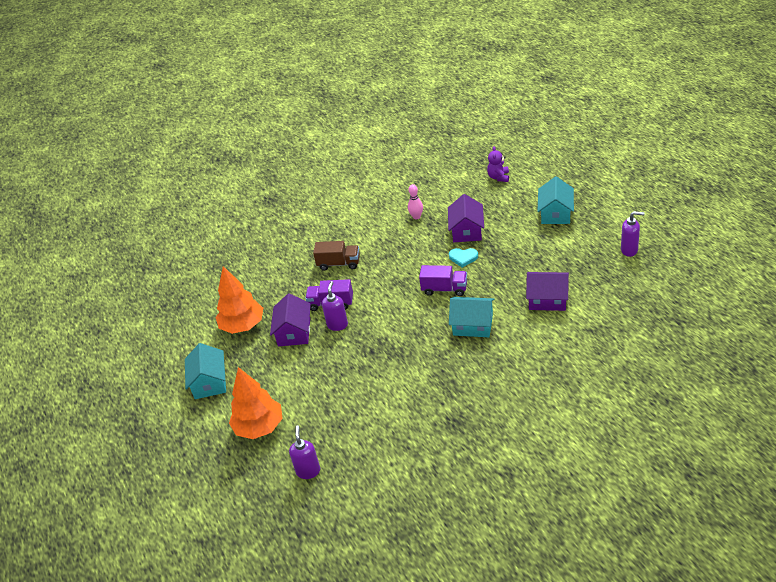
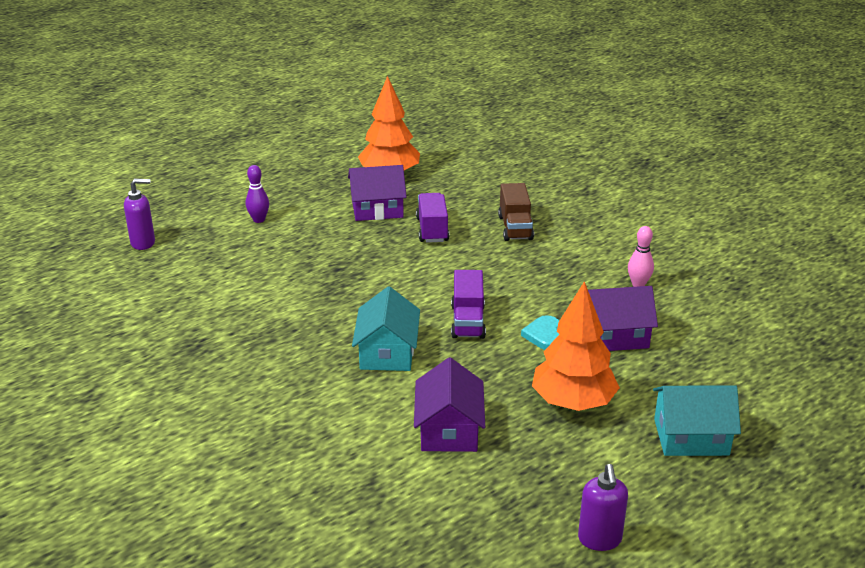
camera: 75 degrees right, 10 degrees down
(209, 382) = (296, 167): turquoise house -> none
(259, 427) = (219, 205): orange tree -> orange tree (573, 403)
(290, 400) = (259, 220): none -> purple bowling pin
(337, 325) = (390, 238): purple soap dispenser -> none
(498, 177) = (778, 364): purple teddy bear -> none

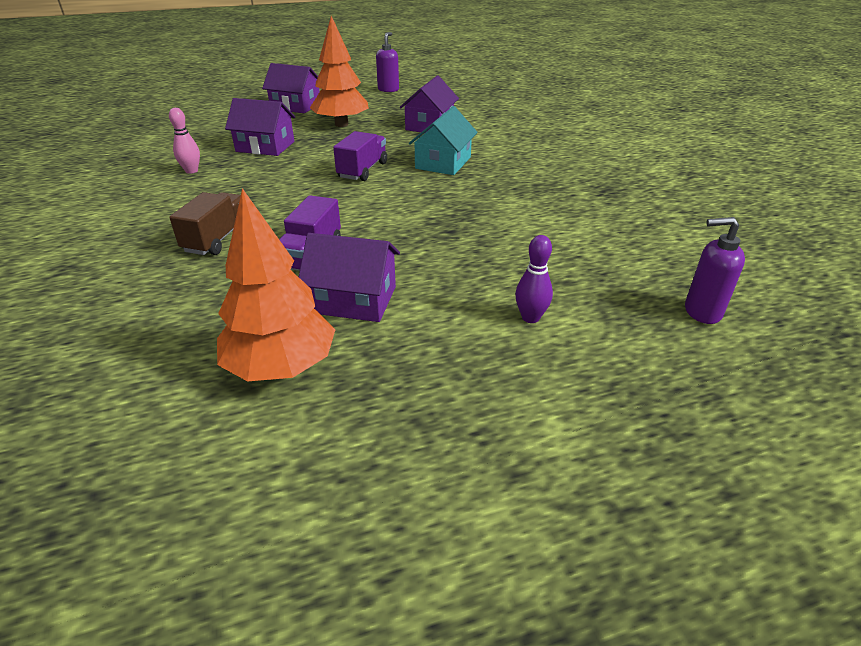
camera: 160 degrees left, 5 degrees up
(544, 335) = (315, 154): turquoise heart -> none
(691, 437) = (295, 106): turquoise house -> purple house

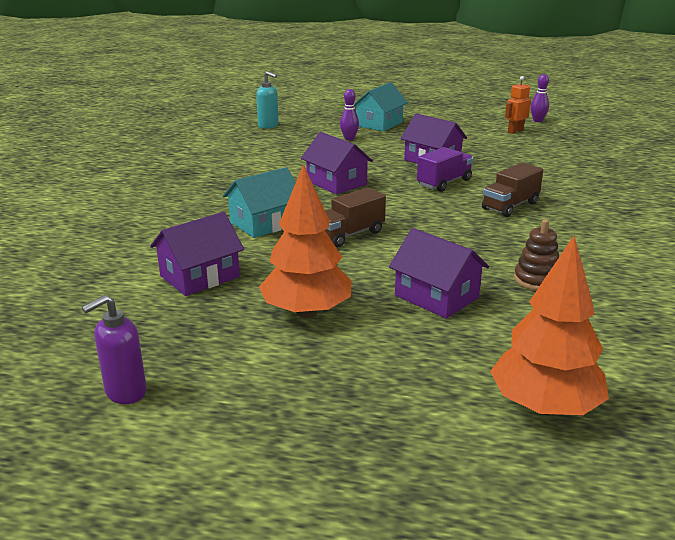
camera: 150 degrees left, 10 degrees down
(149, 610) = (537, 121): none -> purple bowling pin
(191, 171) = (536, 280): pink bowling pin -> brown stacking toy
(221, 485) = (515, 131): none -> orange robot
(281, 367) = (483, 148): orange tree -> orange tree (544, 406)
(295, 106) = (339, 389): purple house -> purple house (336, 183)
(363, 170) = (349, 234): purple truck -> brown truck
(541, 397) = (379, 124): none -> turquoise house
(702, 312) = (268, 126): purple soap dispenser -> turquoise soap dispenser

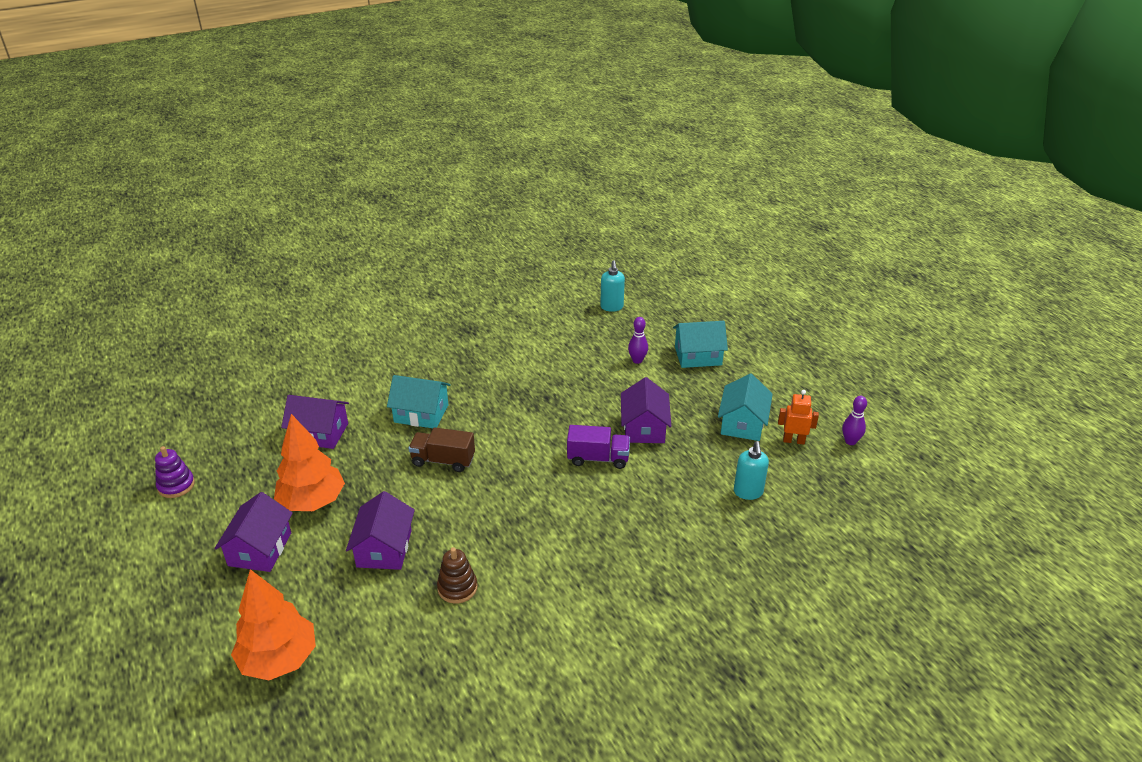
camera: 50 degrees right, 10 degrees up
(125, 392) = (176, 485): purple soap dispenser -> purple stacking toy
(336, 183) = (531, 405): purple house -> purple house (260, 549)
(475, 136) = (742, 423): none -> turquoise house
(510, 206) = (589, 516): brown truck -> none
(551, 156) = (748, 492): none -> turquoise soap dispenser

